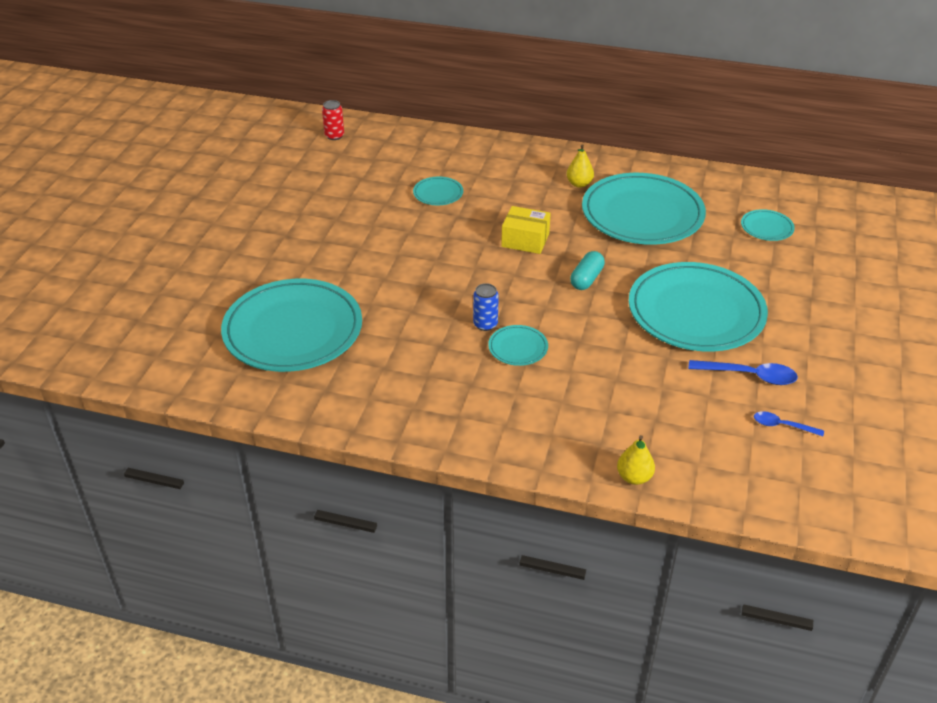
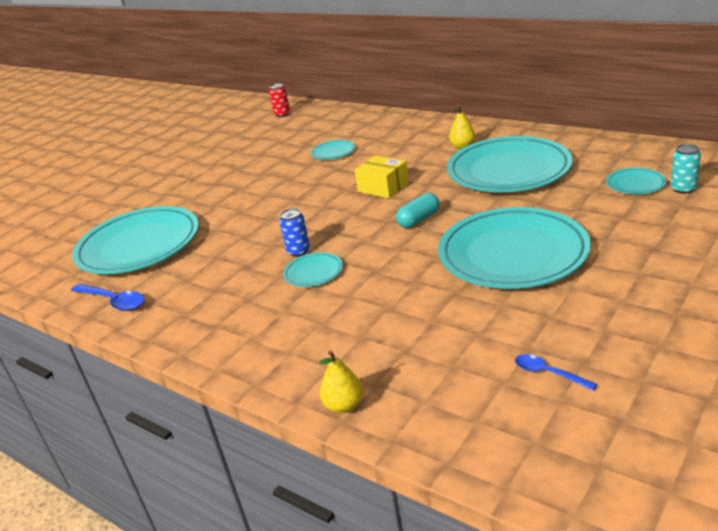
camera: 25 degrees right, 10 degrees down
(749, 376) = (538, 318): blue spoon -> blue spoon (113, 301)
(809, 232) = (683, 189): none -> turquoise can

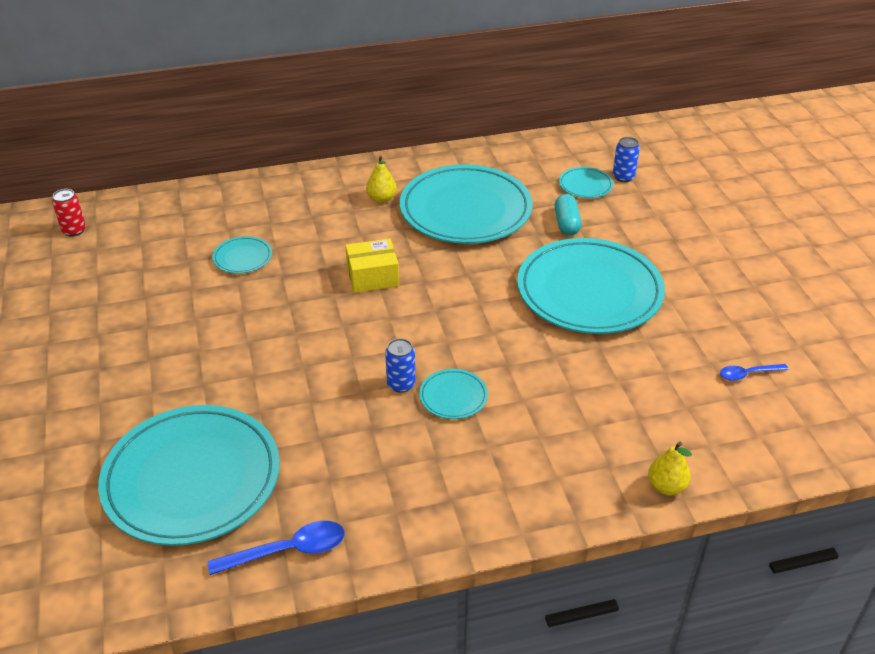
camera: 55 degrees left, 10 degrees up
(419, 220) = (464, 296): turquoise capsule -> turquoise capsule (566, 223)
(683, 189) = (623, 177): turquoise can -> blue can

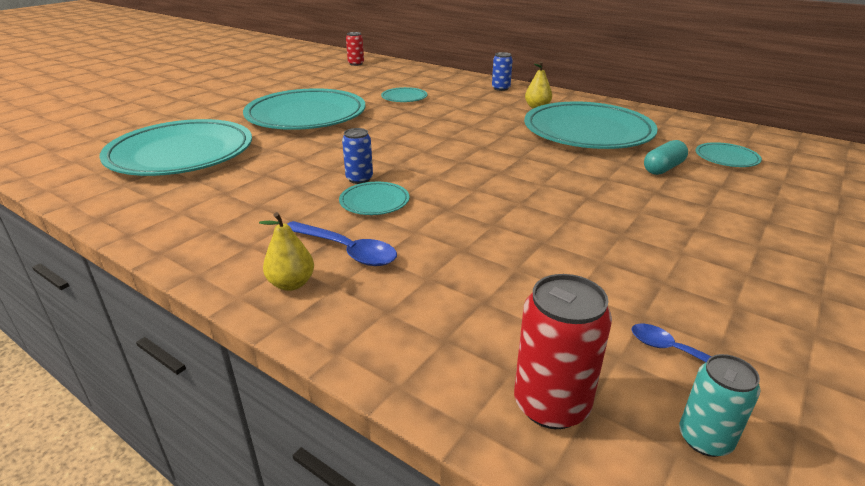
camera: 50 degrees right, 10 degrees down
(288, 550) = (133, 205): blue spoon -> blue spoon (346, 251)
(372, 277) = (455, 132): yellow box -> none
(589, 291) = (605, 208): turquoise plate -> turquoise plate (306, 115)
(623, 177) = (780, 168): blue can -> blue can (500, 88)
(666, 486) = (402, 364): yellow pear -> yellow pear (291, 284)
(745, 447) = (551, 404): none -> red can
(806, 411) = (705, 439): none -> turquoise can

